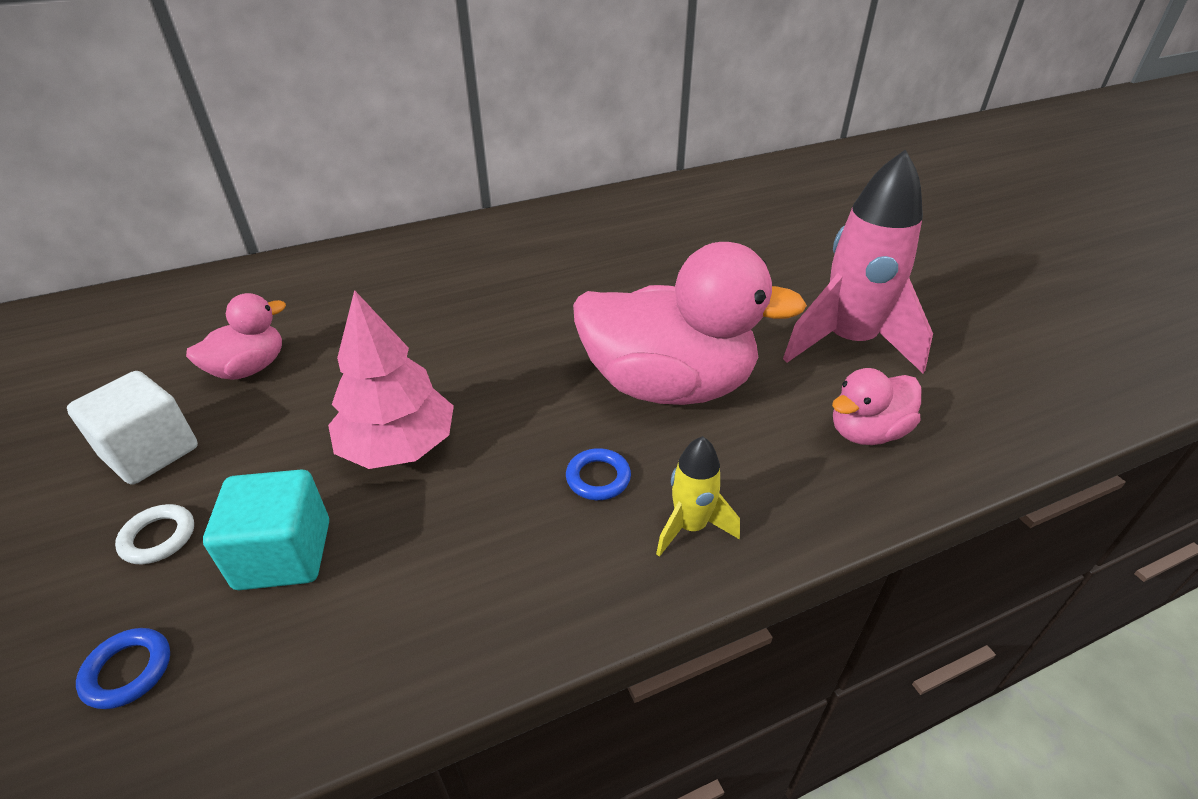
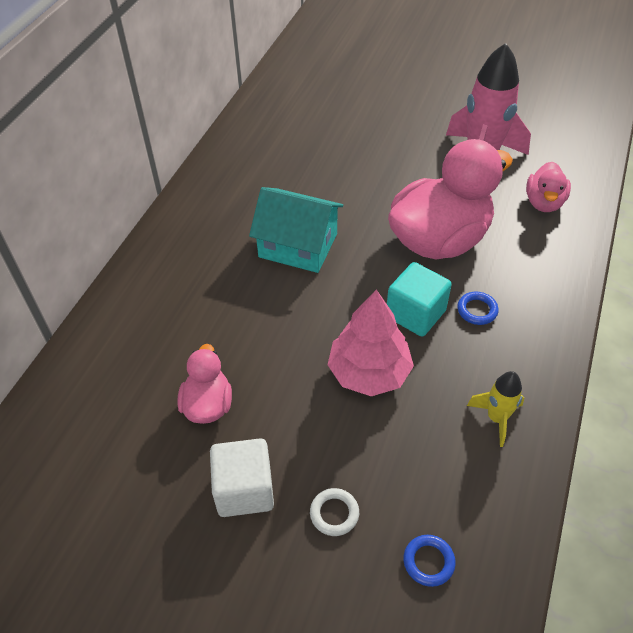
camera: 45 degrees left, 10 degrees up
(284, 554) = (406, 462): turquoise cube -> turquoise cube (415, 314)
(524, 304) = (298, 245): none -> turquoise house
(690, 527) = (540, 301): yellow rocket -> yellow rocket (496, 418)

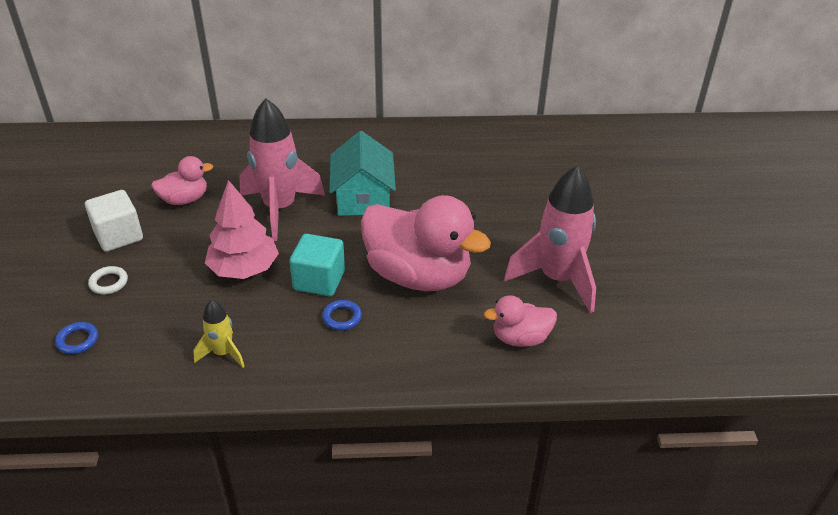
camera: 65 degrees right, 10 degrees down
(279, 318) = (280, 209): none -> pink rocket

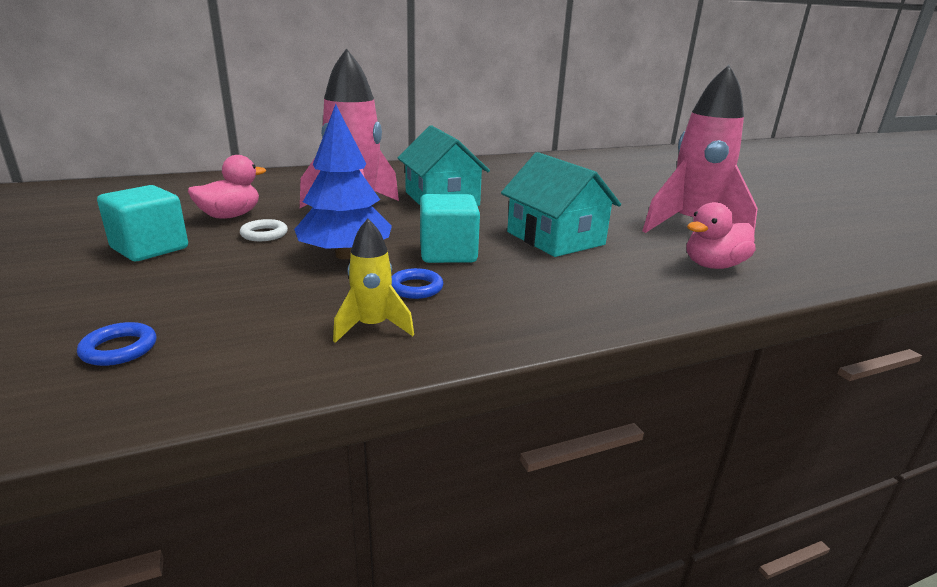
camera: 20 degrees left, 15 degrees down
(109, 283) = (152, 287): white ring -> white ring (264, 234)
(119, 236) = (150, 248): white cube -> turquoise cube
(244, 269) = (345, 255): pink tree -> blue tree
(342, 317) = (503, 276): blue ring -> blue ring (416, 288)
(418, 275) = (555, 238): pink duck -> turquoise house

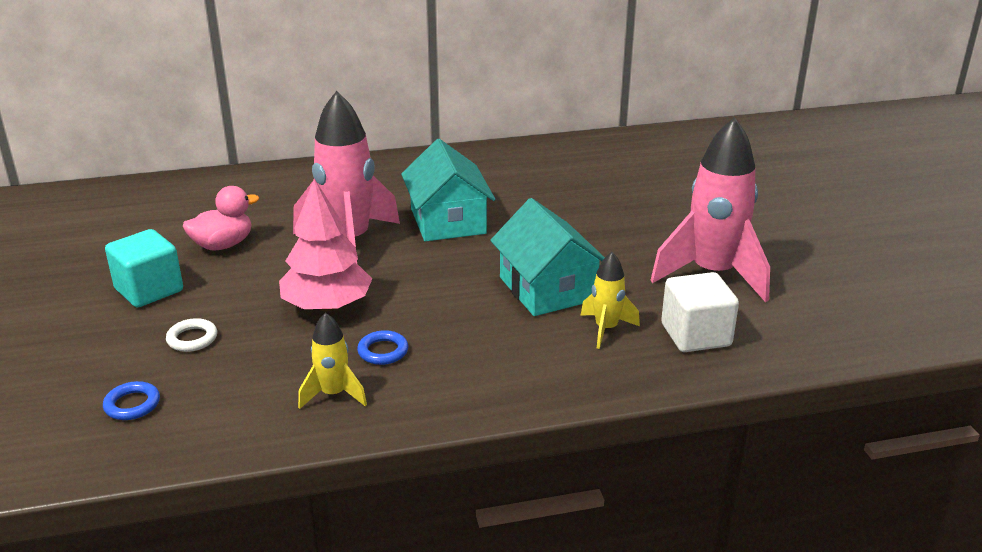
camera: 10 degrees right, 5 degrees up
(264, 234) = (254, 273): white ring -> white ring (192, 339)
(345, 255) = (327, 306): blue tree -> pink tree
(448, 253) = (427, 307): turquoise cube -> none
(628, 264) = (606, 329): none -> yellow rocket
(713, 265) = (695, 335): pink duck -> white cube

